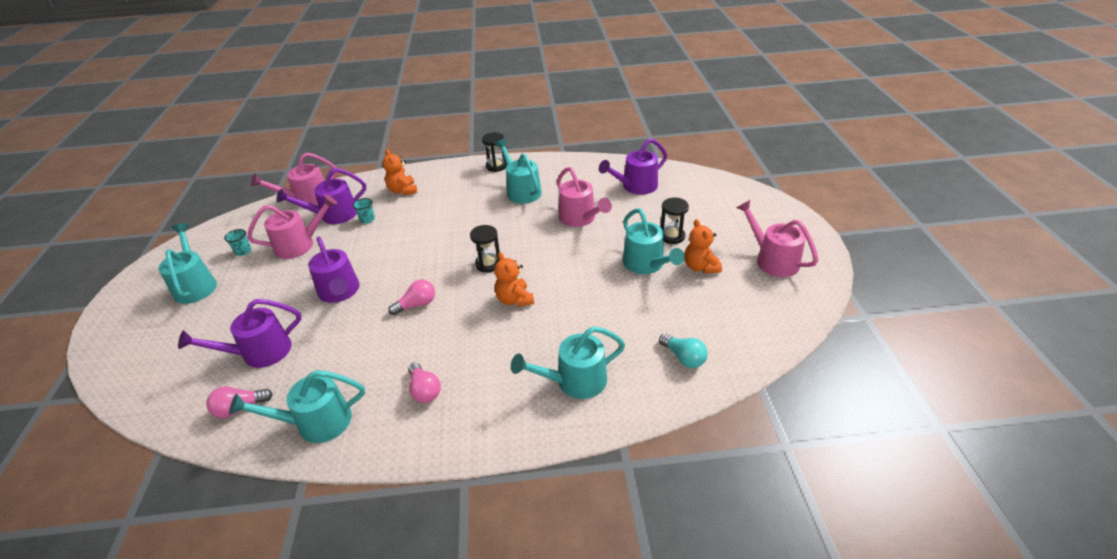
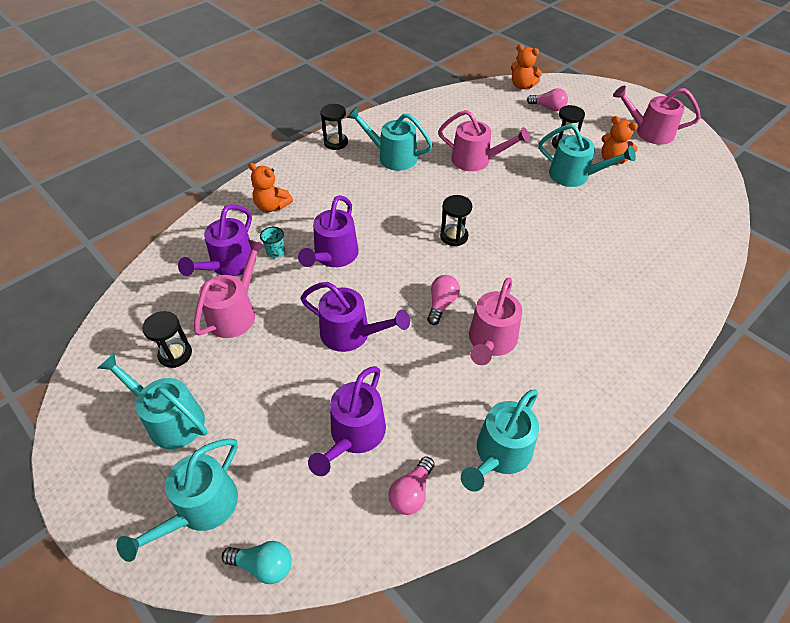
camera: 40 degrees left, 10 degrees up
(243, 251) = (175, 354): turquoise cup -> black hourglass
(307, 199) = (169, 263): pink watering can -> pink watering can (491, 341)
(424, 390) = (548, 369): pink light bulb -> pink light bulb (548, 107)
(514, 299) = (516, 255): orange teddy bear -> orange teddy bear (522, 86)
(574, 381) = (642, 293): turquoise watering can -> turquoise watering can (200, 509)
(635, 186) = (484, 113): purple watering can -> purple watering can (333, 256)
(683, 358) = (685, 234): turquoise light bulb -> turquoise light bulb (263, 565)

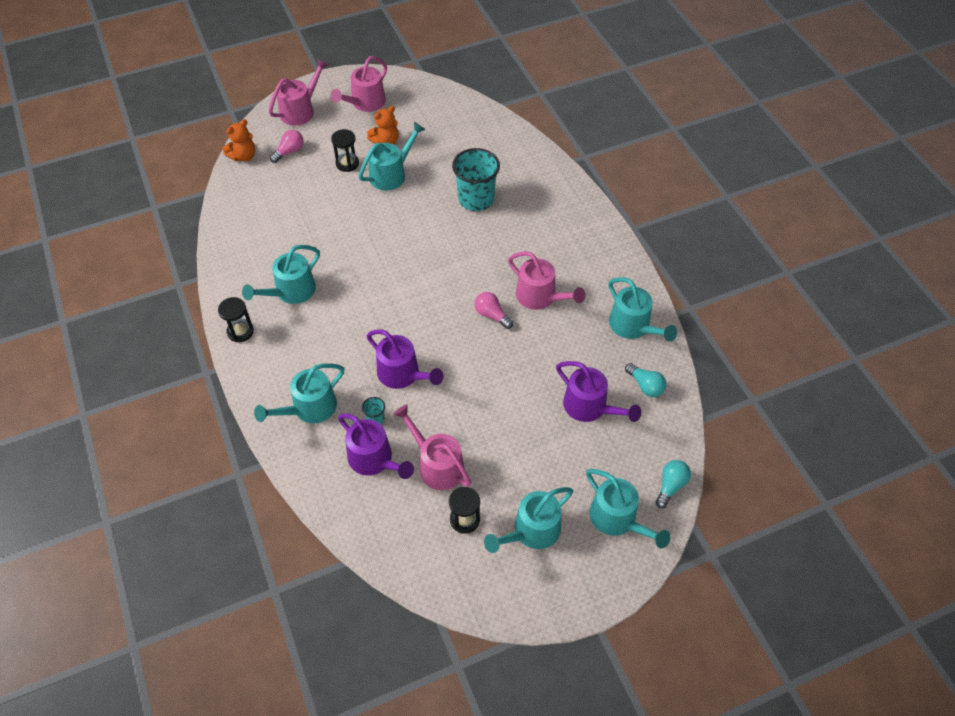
camera: 70 degrees left, 5 degrees up
(272, 206) = (309, 408): orange teddy bear -> turquoise watering can
(351, 334) = (496, 384): purple watering can -> none
(411, 493) = (645, 386): pink light bulb -> turquoise light bulb
(454, 236) = (421, 281): black hourglass -> none
(476, 160) = (333, 231): pink watering can -> pink watering can (300, 110)
(592, 246) = (476, 199): none -> turquoise cup

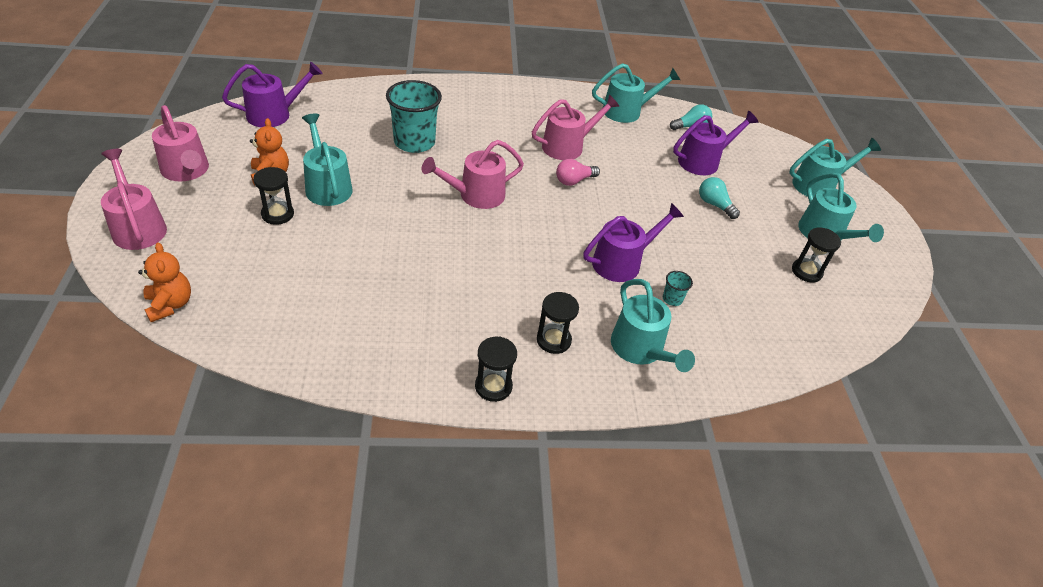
camera: 75 degrees left, 10 degrees down
(289, 152) = (207, 258): pink light bulb -> none
(291, 292) = (455, 320): turquoise watering can -> none
(296, 352) = (553, 340): none -> black hourglass
(374, 460) = (724, 315): purple watering can -> purple watering can (275, 114)
(436, 464) = (741, 271): pink watering can -> pink watering can (476, 195)
(670, 486) = (791, 149): turquoise light bulb -> turquoise light bulb (714, 205)

